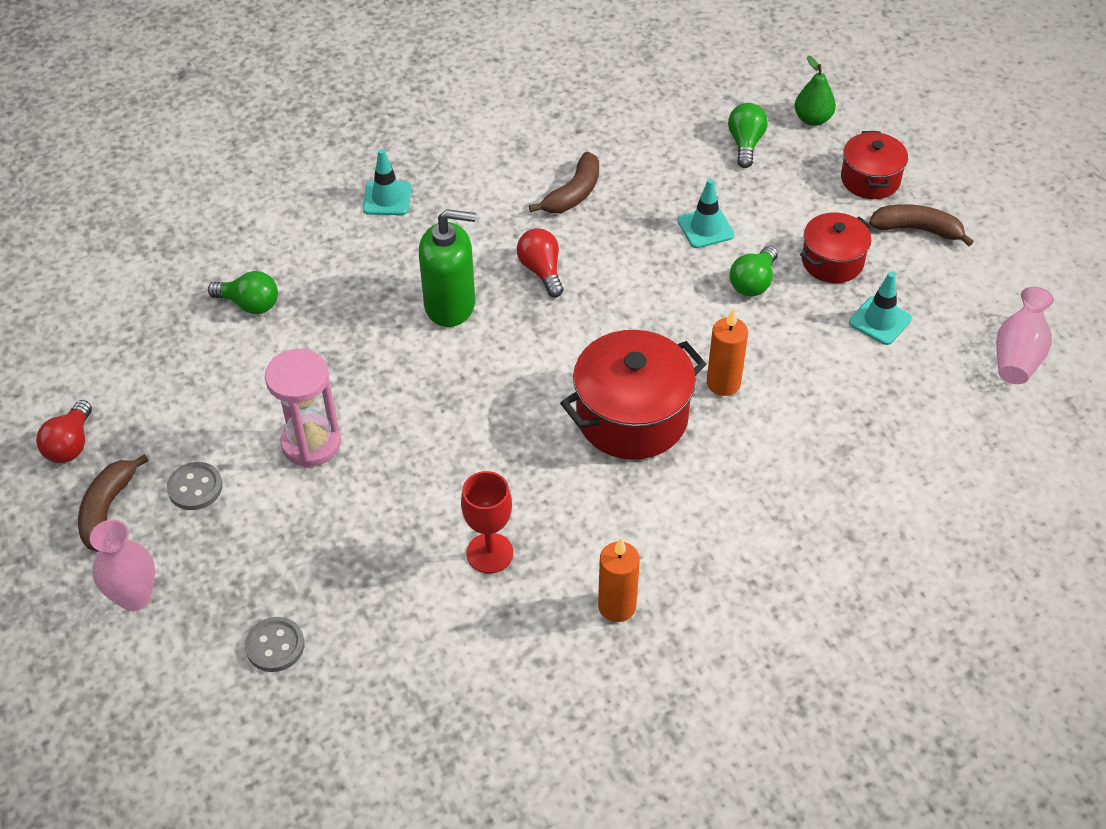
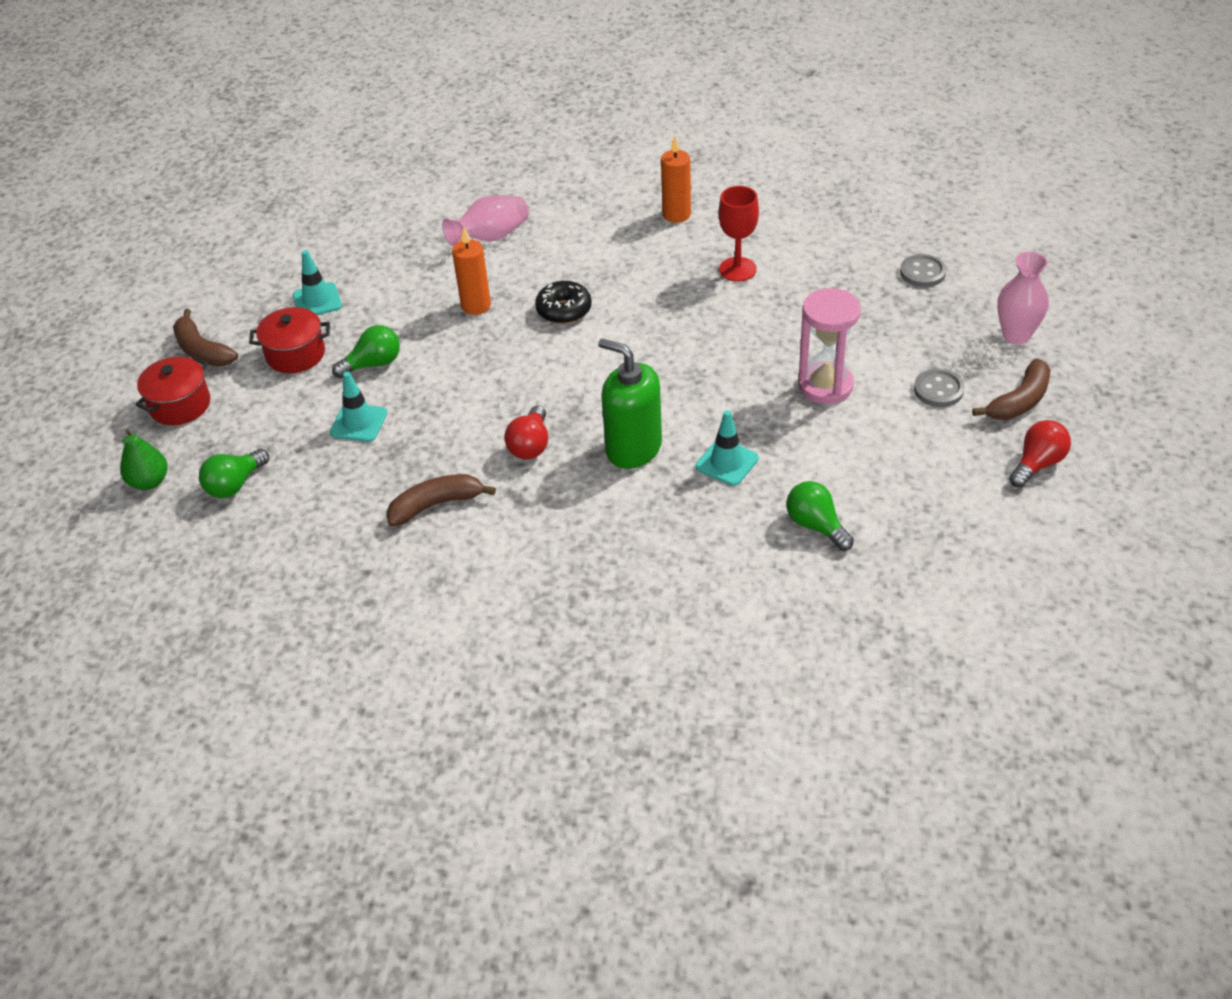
camera: 145 degrees left, 5 degrees down
(387, 198) = (613, 580): turquoise traffic cone -> turquoise traffic cone (727, 462)
(632, 417) = (564, 310): red pot -> black donut
(1018, 355) = (258, 244): pink vase -> pink vase (491, 237)

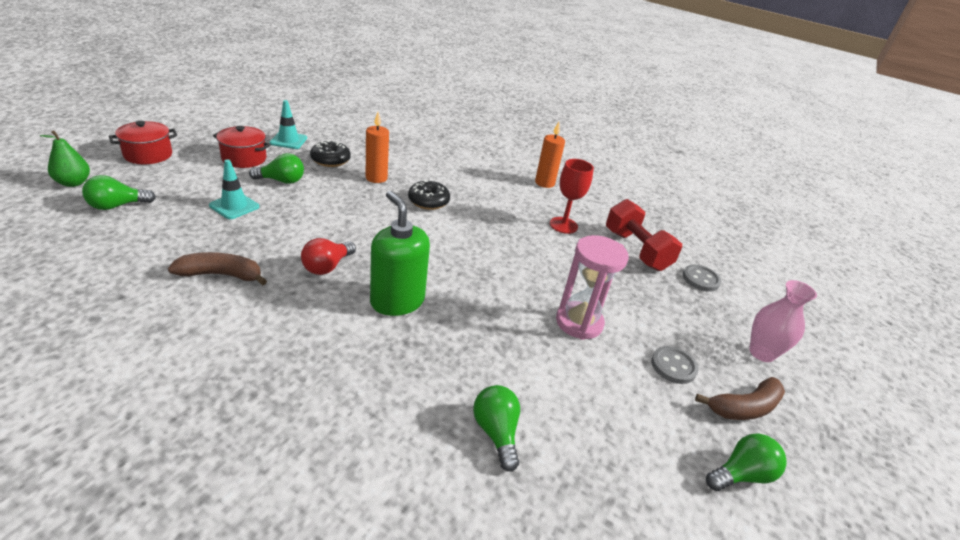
camera: 15 degrees right, 10 degrees down
(202, 350) = (197, 137): brown banana -> none
(398, 305) = (330, 160): none -> black donut
(491, 237) = (420, 151): pink vase -> none
(727, 462) = (459, 344): turquoise traffic cone -> none
(836, 266) = (636, 250): none -> red dumbbell
(1037, 464) = (741, 474): red light bulb -> green light bulb

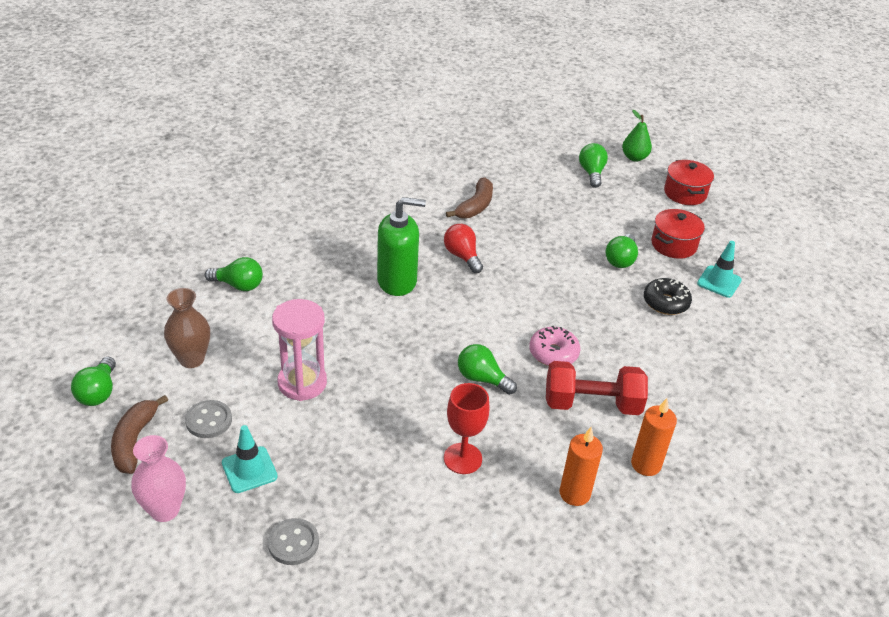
camera: 120 degrees right, 5 degrees up
(234, 206) = (577, 226): turquoise traffic cone -> turquoise traffic cone (249, 470)
(376, 178) = (616, 327): orange candle -> orange candle (646, 464)
(428, 201) = (553, 353): black donut -> pink donut
(484, 229) = (482, 379): none -> green light bulb
(630, 417) = (191, 359): none -> brown vase
(636, 250) = (380, 508): red dumbbell -> red dumbbell (592, 404)

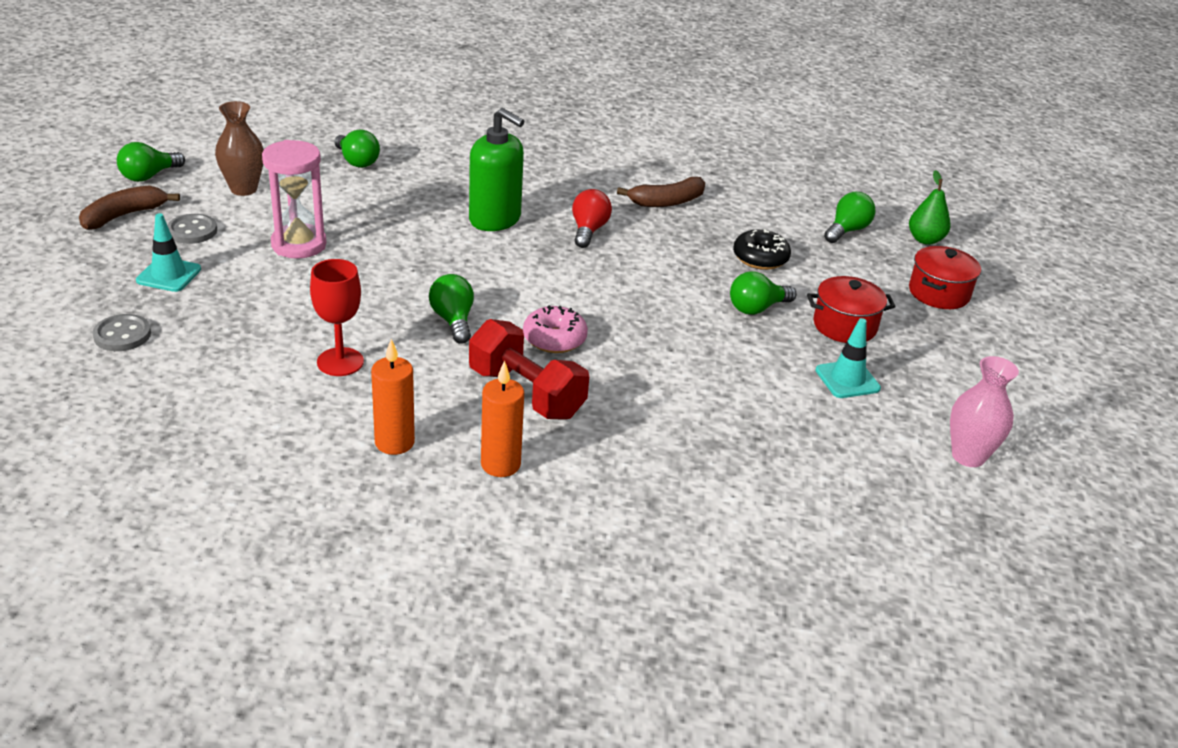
camera: 40 degrees right, 5 degrees down
(165, 510) = (75, 265): pink vase -> pink vase (968, 456)
(665, 303) = (749, 364): black donut -> black donut (760, 258)

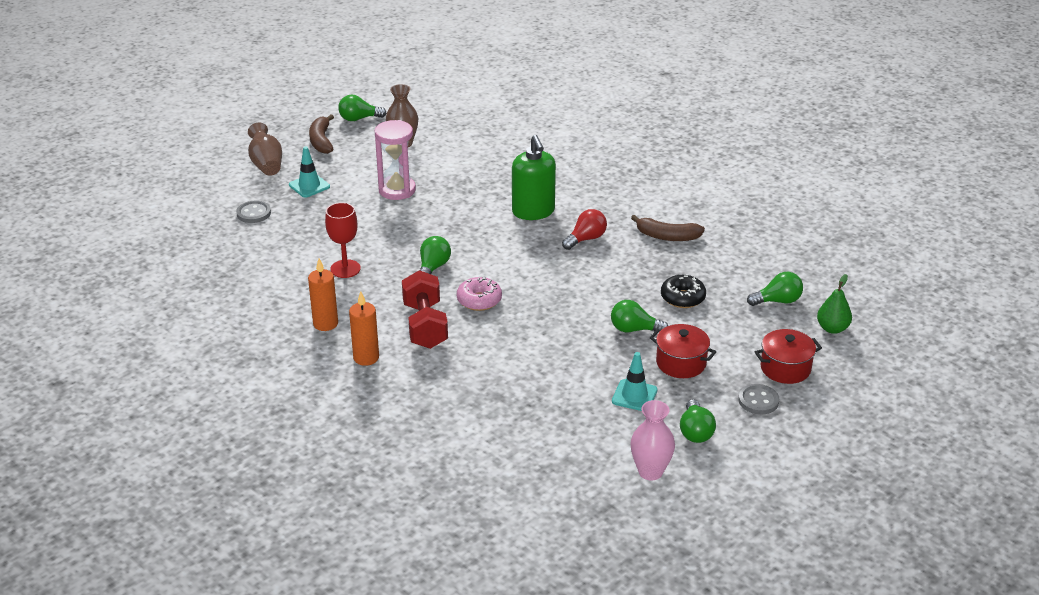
camera: 40 degrees right, 0 degrees up
(72, 266) = (266, 164): none -> brown vase
(124, 215) = (321, 141): brown banana -> brown banana turned 90 degrees counterclockwise
(192, 231) = (348, 162): grey button -> grey button (758, 401)
(357, 161) = (490, 144): green light bulb -> green light bulb (695, 432)

